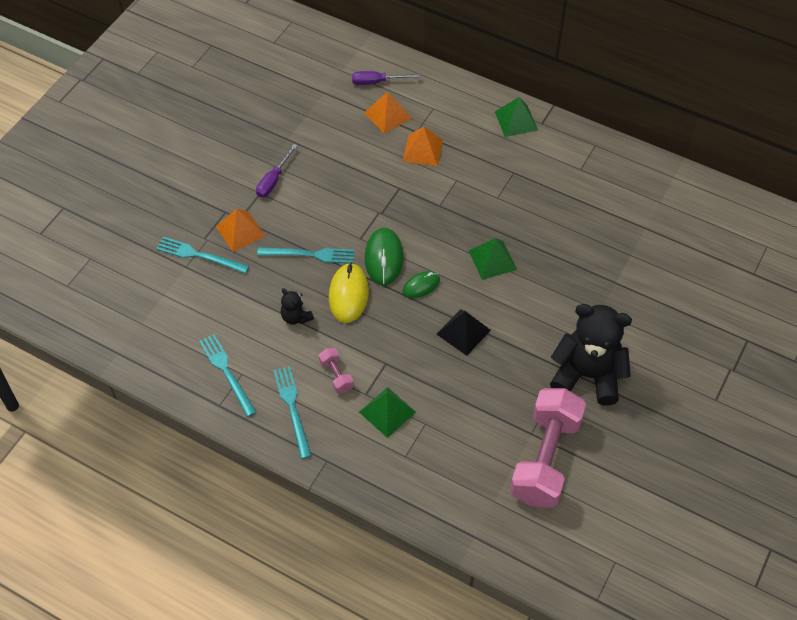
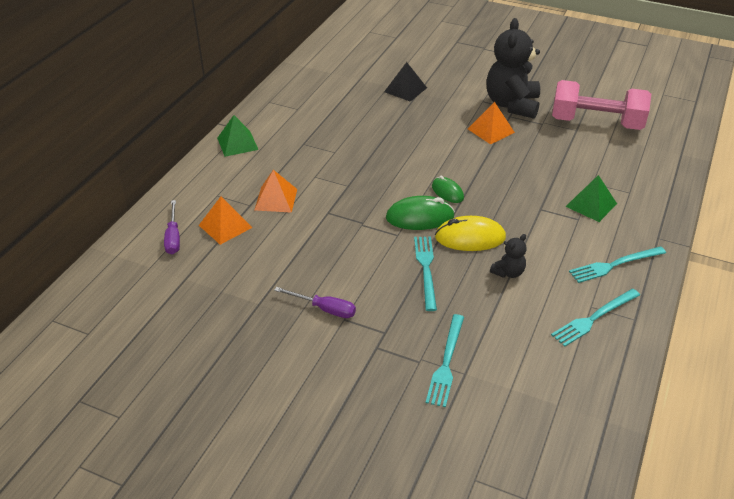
camera: 95 degrees left, 15 degrees down
(240, 231) = (403, 329): orange pyramid -> orange pyramid (491, 130)
(336, 375) = (566, 239): pink dumbbell -> none
(463, 332) = (491, 166): black pyramid -> black pyramid (405, 89)
(492, 260) = (408, 152): green pyramid -> none

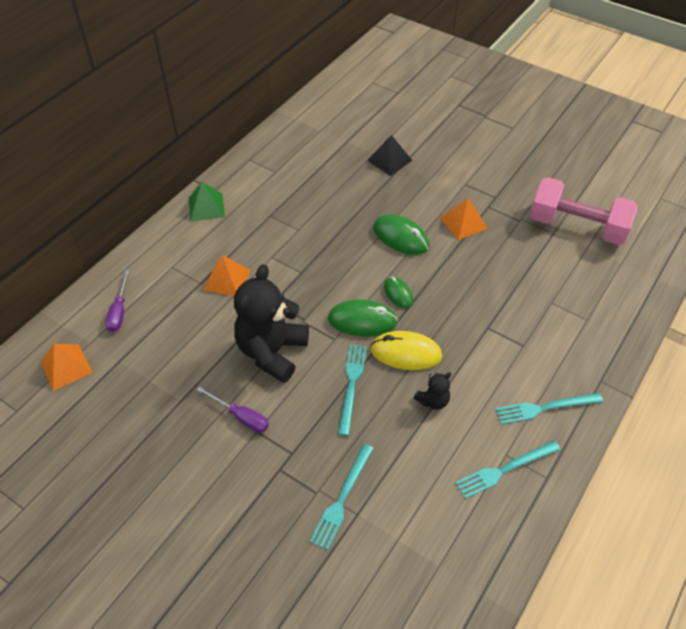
camera: 10 degrees right, 10 degrees up
(225, 226) = (171, 305): orange pyramid -> orange pyramid (66, 367)
(435, 148) = (400, 237): none -> green mouse
(512, 105) = (494, 193): black teddy bear -> black teddy bear (272, 352)
(591, 205) = (542, 330): green pyramid -> none

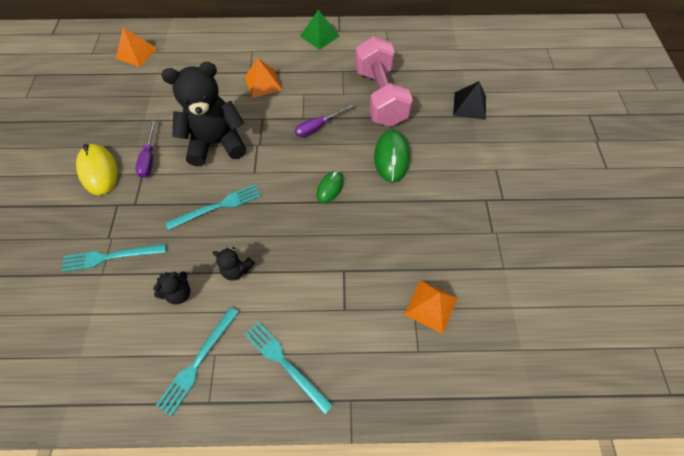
camera: 55 degrees right, 10 degrees up
(119, 311) = (196, 49): purple screwdriver -> purple screwdriver (318, 127)
(362, 321) = (284, 179): green mouse -> none
(406, 353) = (273, 225): yellow mouse -> yellow mouse (99, 171)
(426, 456) = (179, 293): none -> black teddy bear
(463, 222) = (448, 191): orange pyramid -> orange pyramid (431, 306)
(505, 470) = (198, 362): turquoise fork -> turquoise fork turned 90 degrees counterclockwise
(577, 227) = (531, 285): pink dumbbell -> pink dumbbell (380, 97)

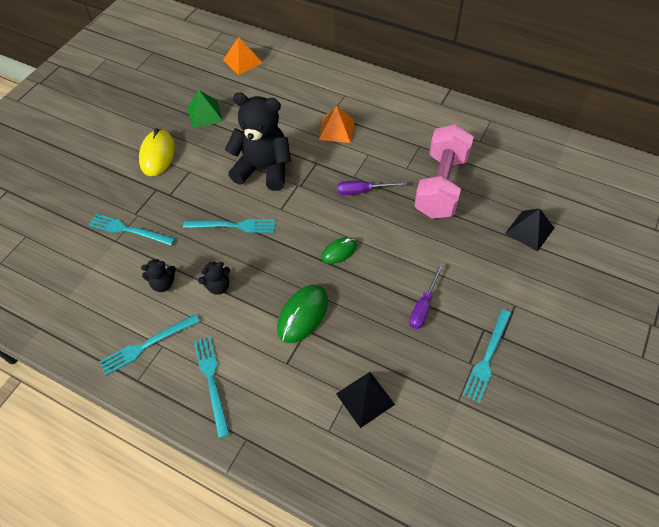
camera: 30 degrees right, 5 degrees down
(149, 158) = (201, 160): purple screwdriver -> purple screwdriver (423, 306)
(237, 270) = (218, 286): black teddy bear -> black teddy bear turned 75 degrees counterclockwise
(319, 36) = (418, 102): green pyramid -> green pyramid (205, 114)
(391, 157) = (415, 248): green mouse -> green mouse (303, 315)
(431, 306) = (365, 399): orange pyramid -> black pyramid
(503, 221) = (487, 357): none -> turquoise fork

